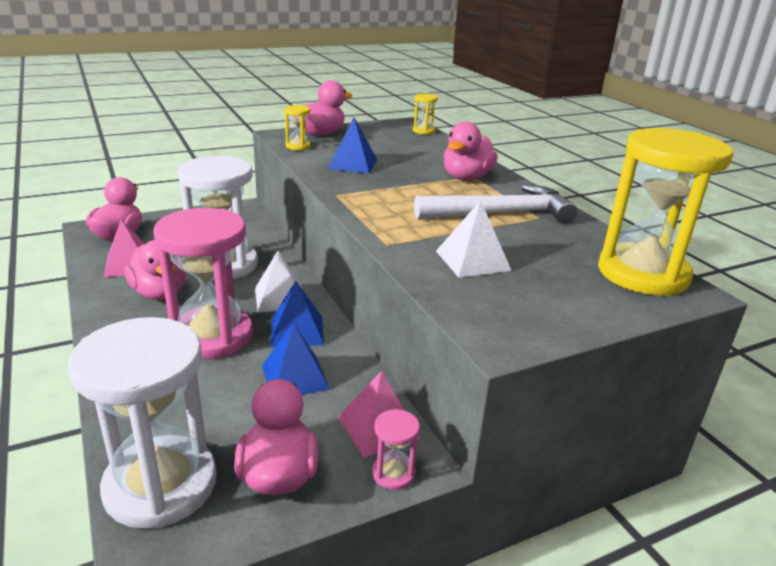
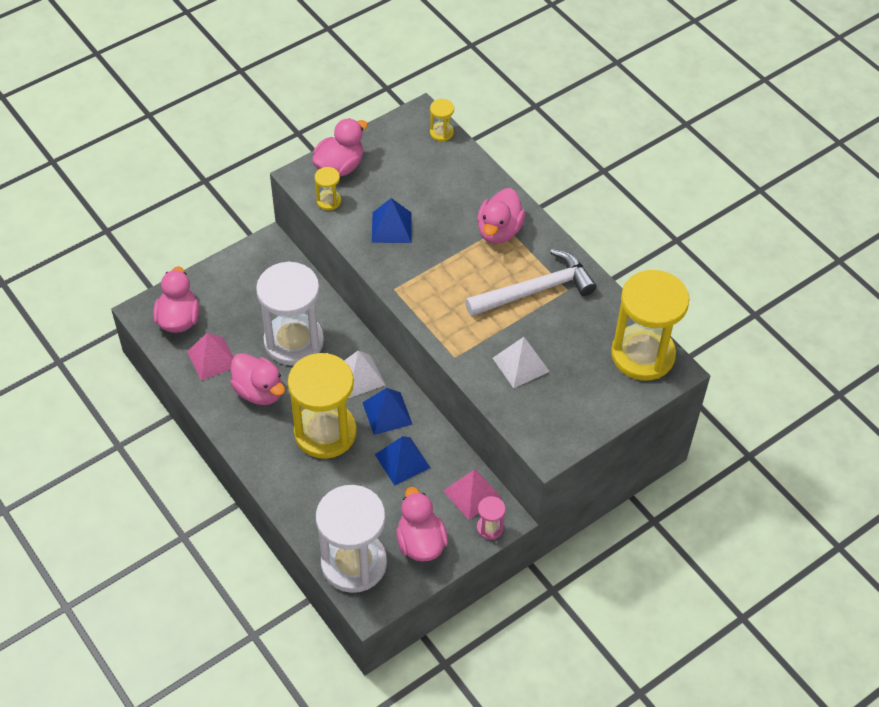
camera: 10 degrees left, 25 degrees up
(212, 336) = (325, 432): pink hourglass -> yellow hourglass

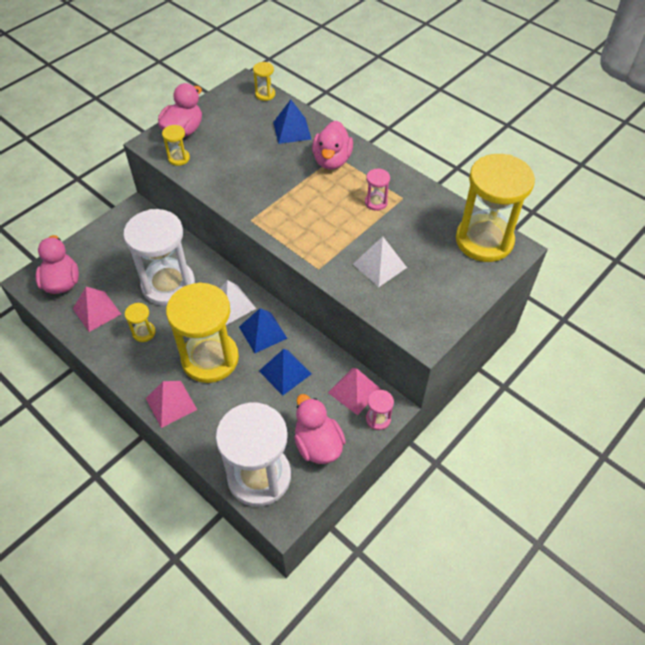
camera: 10 degrees left, 0 degrees up
(259, 391) = (144, 332): pink duck -> yellow hourglass
(276, 473) = (171, 403): none -> pink pyramid
(391, 227) = (238, 171): blue pyramid -> blue pyramid (292, 130)
(535, 290) = (376, 202): white hammer -> pink hourglass

